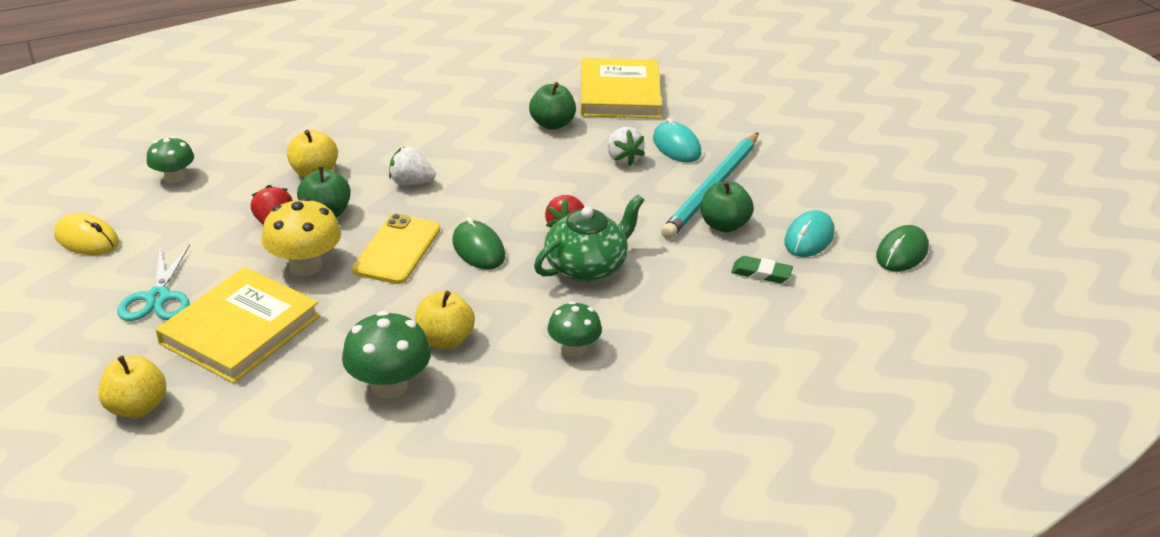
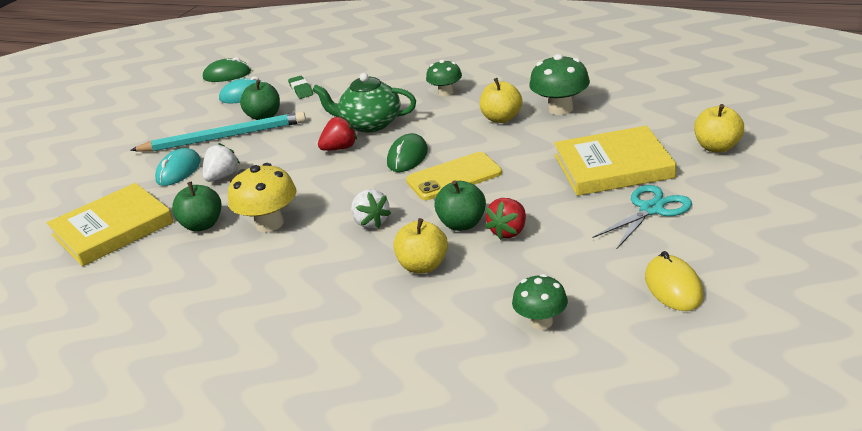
camera: 125 degrees left, 5 degrees down
(305, 265) = (525, 191): yellow mushroom -> yellow mushroom (269, 224)

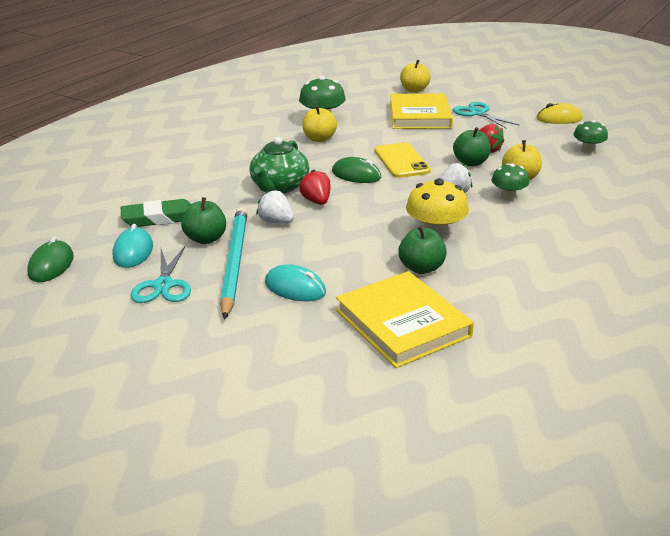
camera: 85 degrees left, 0 degrees up
(192, 119) = (163, 285): none -> turquoise scissors
(222, 177) = (329, 260): white strawberry -> white strawberry (276, 222)
(301, 90) = (159, 218): green eraser -> green eraser, size x1.62
(445, 92) = (248, 154): green mushroom -> green mushroom (508, 197)

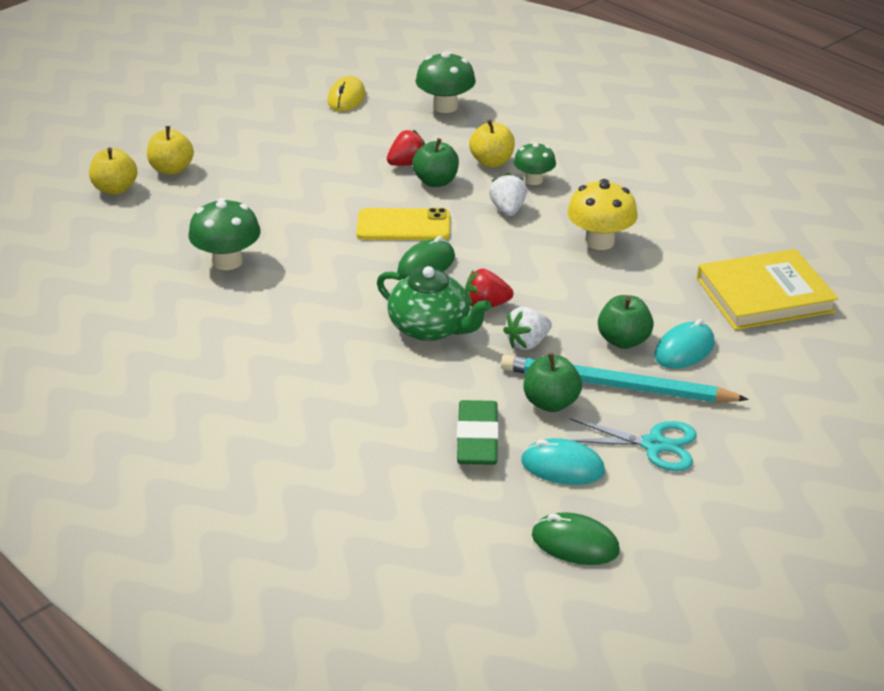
camera: 75 degrees left, 5 degrees up
(319, 139) = (293, 274): yellow apple -> yellow apple (115, 189)
(419, 116) = (268, 184): yellow book -> none
(421, 268) = (666, 264): green apple -> green apple (623, 341)
(478, 113) = (291, 143): turquoise scissors -> none
(587, 150) = (445, 107): green mushroom -> green mushroom, size x1.54

